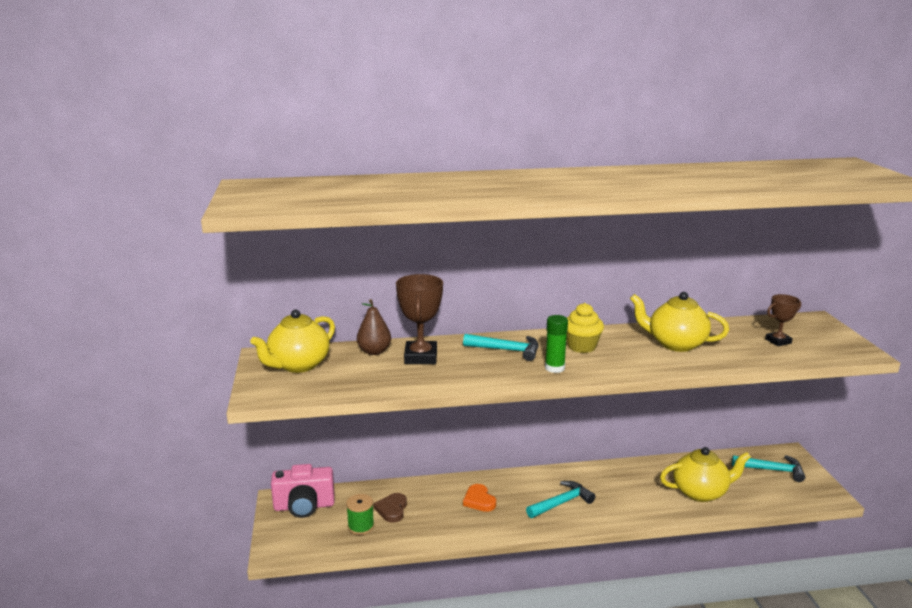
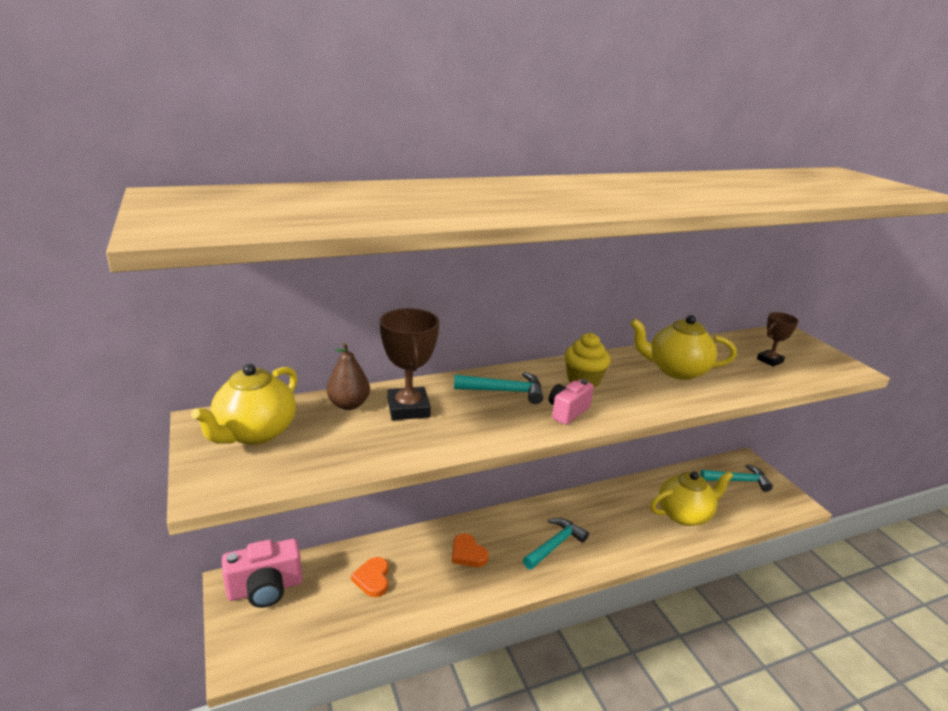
camera: 15 degrees left, 5 degrees up
(361, 526) = (340, 608): green spool -> none
(392, 509) = (373, 579): brown heart -> orange heart
(554, 368) = (567, 411): green glue stick -> pink camera

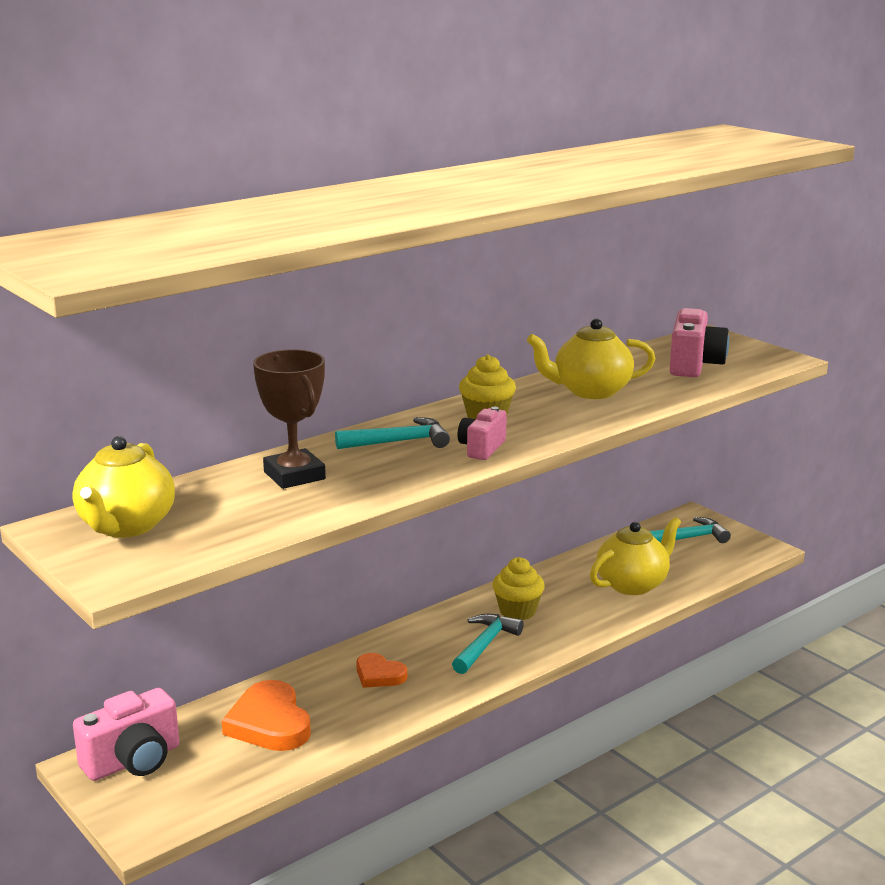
camera: 15 degrees left, 5 degrees down
(349, 404) = (219, 484): brown pear -> none
(373, 579) = (269, 723): orange heart -> orange heart, size x1.68
(589, 519) = (517, 611): none -> yellow cupcake
(769, 360) = (694, 365): brown trophy -> pink camera

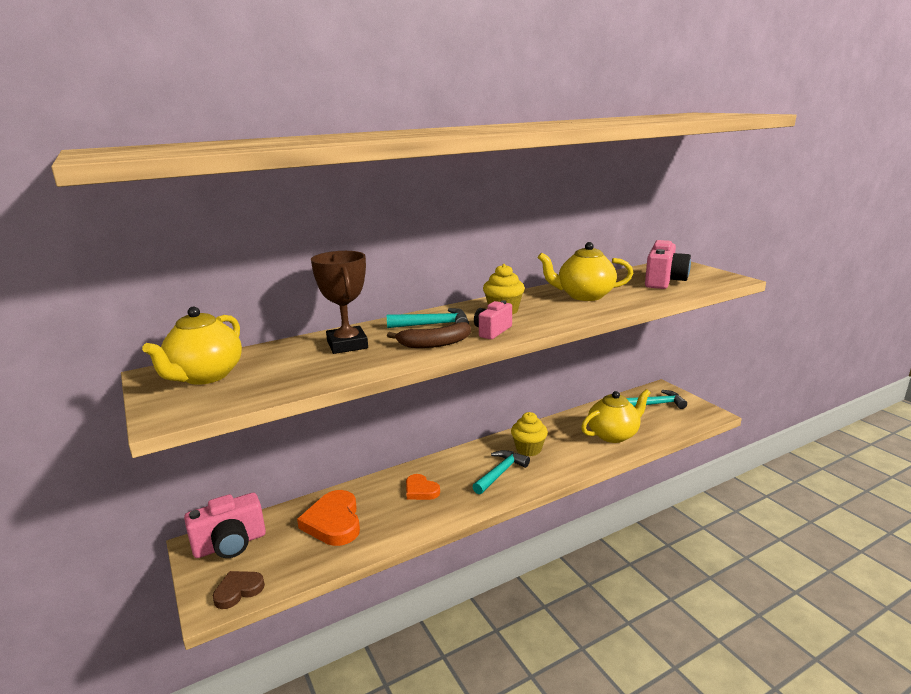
camera: 10 degrees right, 0 degrees up
(171, 812) = (238, 590): none -> brown heart
(412, 469) = (434, 344): none -> brown banana

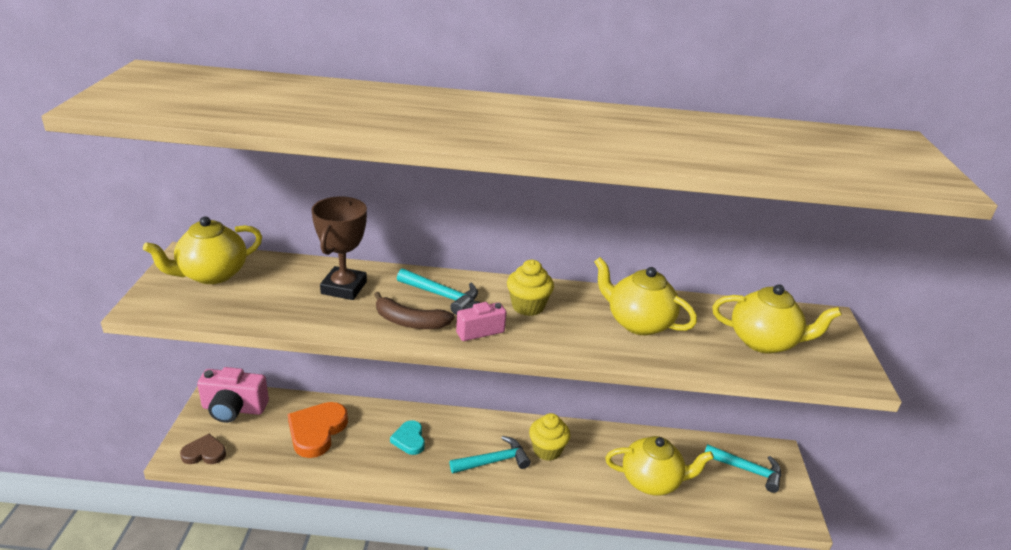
camera: 30 degrees right, 10 degrees up
(421, 490) = (409, 440): orange heart -> turquoise heart
(664, 281) = (764, 341): pink camera -> yellow teapot

